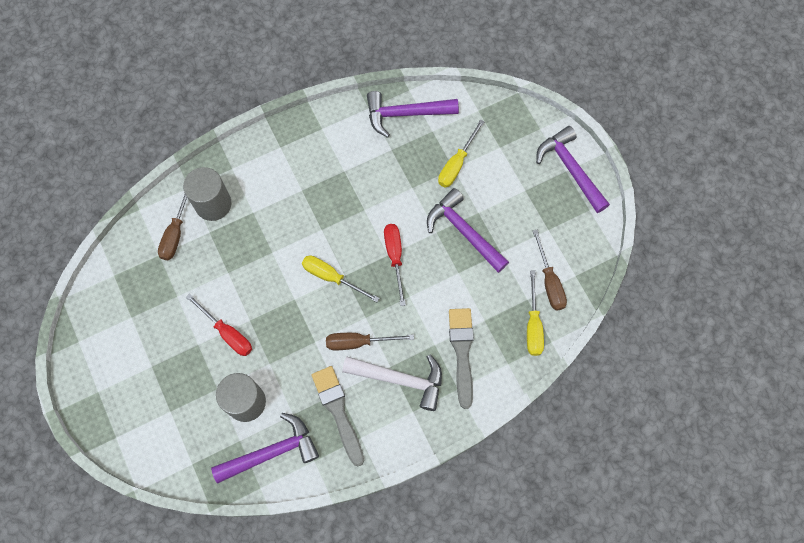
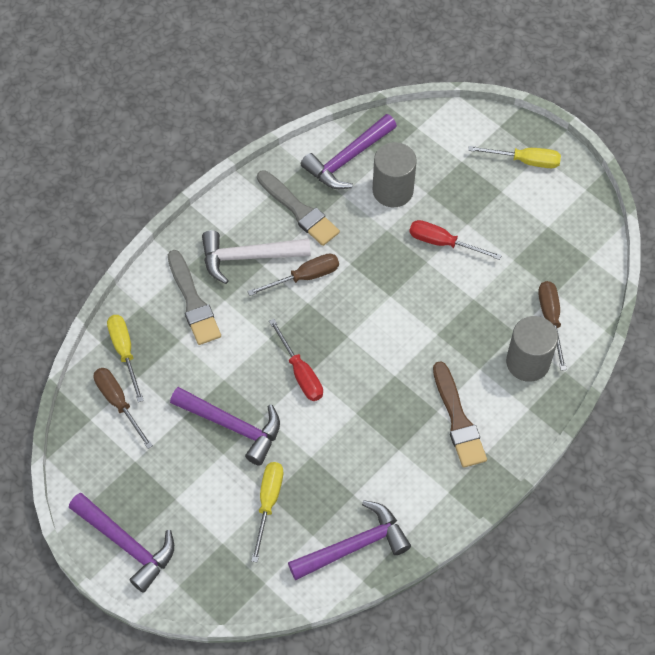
camera: 160 degrees right, 10 degrees down
(289, 178) = (458, 420): none -> brown brush
(331, 277) = (360, 329): yellow screwdriver -> yellow screwdriver (525, 161)

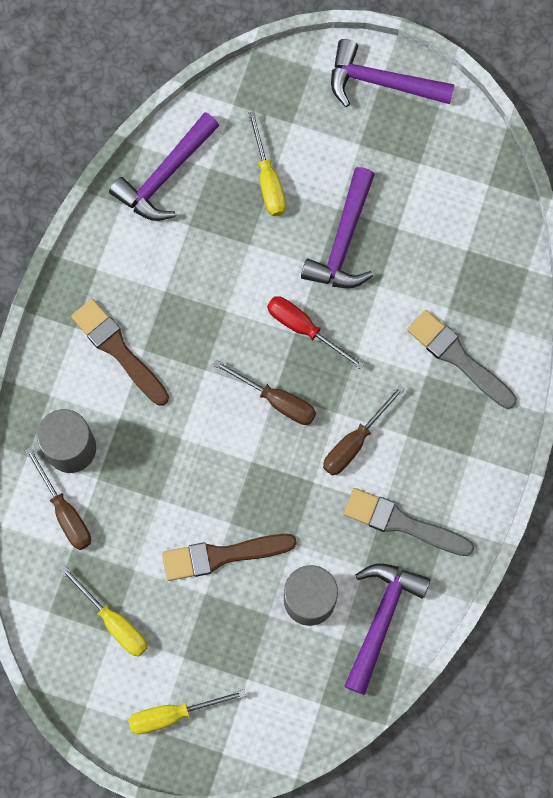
camera: 155 degrees right, 15 degrees up
(118, 403) = (470, 213): brown screwdriver -> brown screwdriver (276, 400)
(125, 352) = (496, 269): yellow screwdriver -> yellow screwdriver (114, 621)
(232, 426) = (343, 241): purple hammer -> purple hammer turned 75 degrees counterclockwise
(248, 257) = (428, 438): white hammer -> none
(443, 243) = (222, 555): red screwdriver -> brown brush

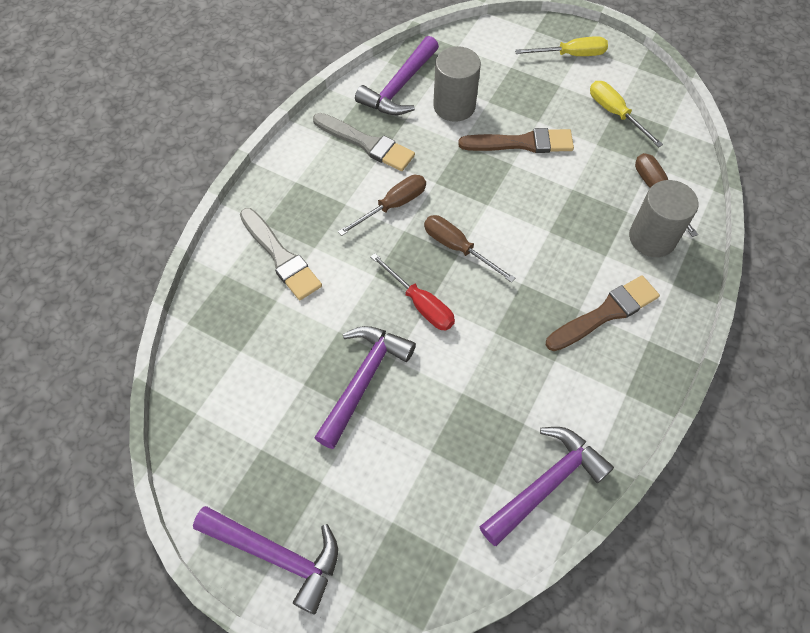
camera: 170 degrees left, 15 degrees down
(118, 349) = (605, 313): brown brush -> brown brush turned 90 degrees counterclockwise
(268, 180) = (431, 459): yellow screwdriver -> none

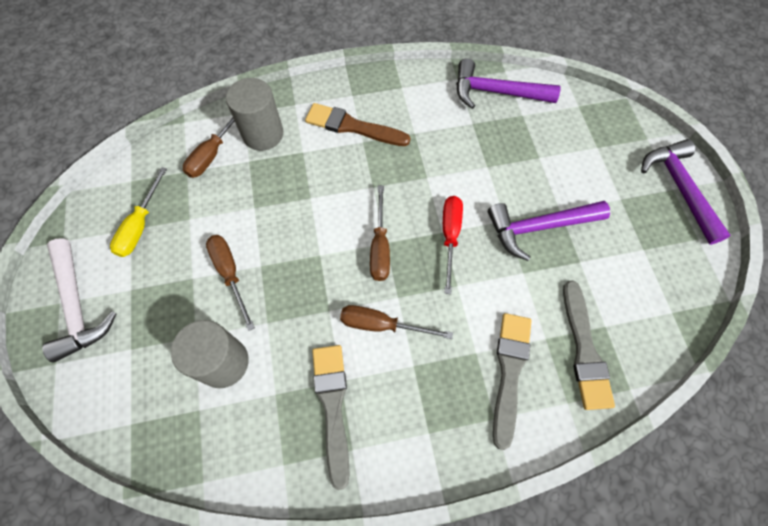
camera: 130 degrees left, 5 degrees up
(241, 318) = (584, 350): none -> grey brush
(399, 87) = (233, 437): purple hammer -> none
(521, 143) = (230, 274): brown brush -> brown screwdriver
(571, 55) = (77, 306): yellow screwdriver -> white hammer

